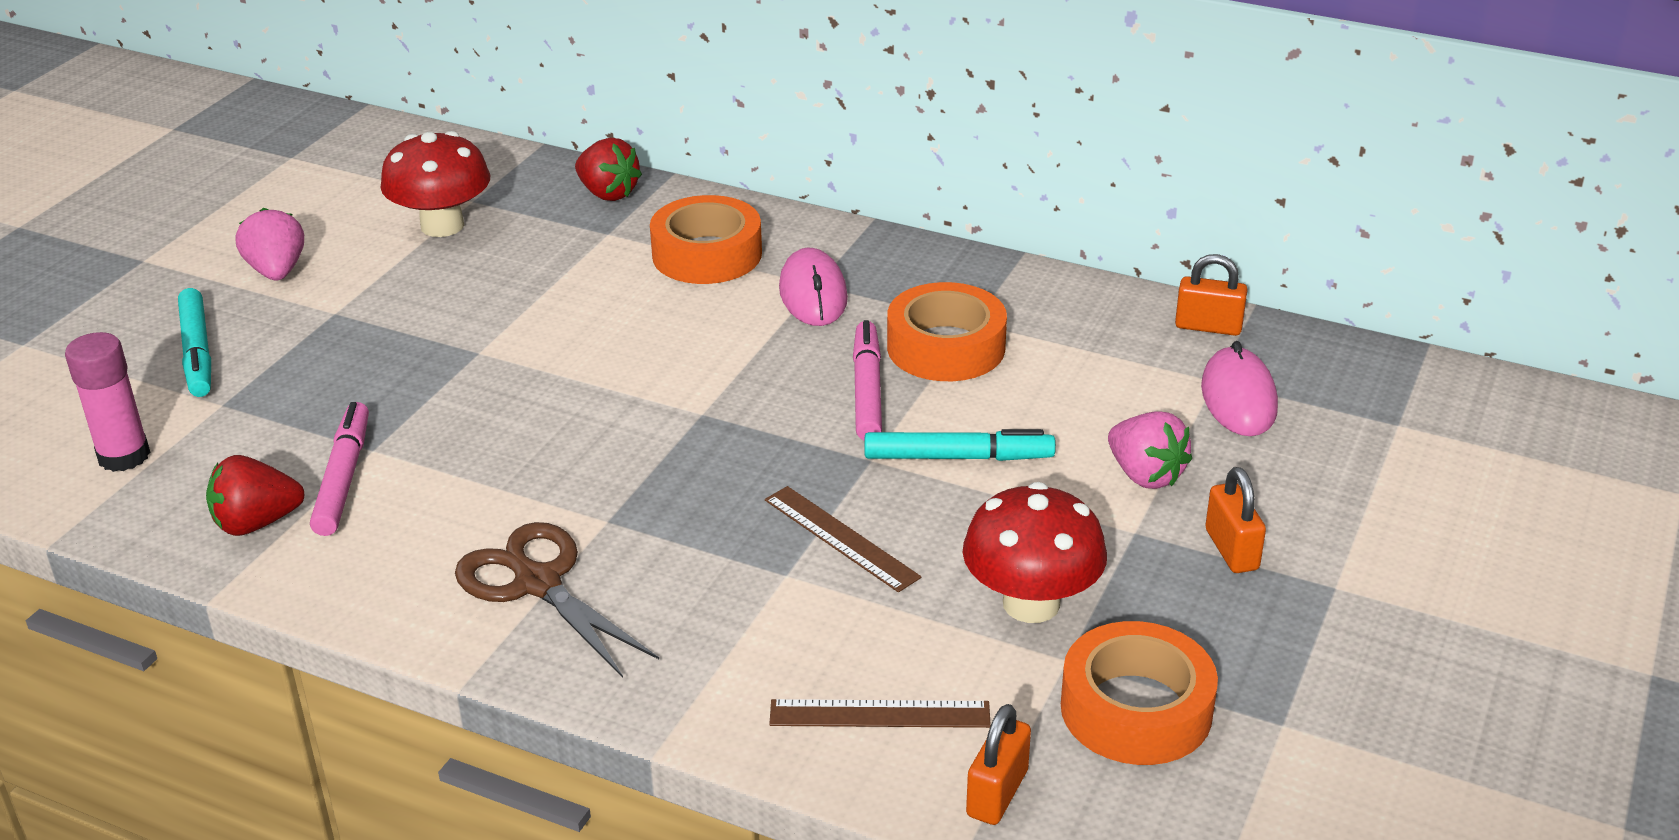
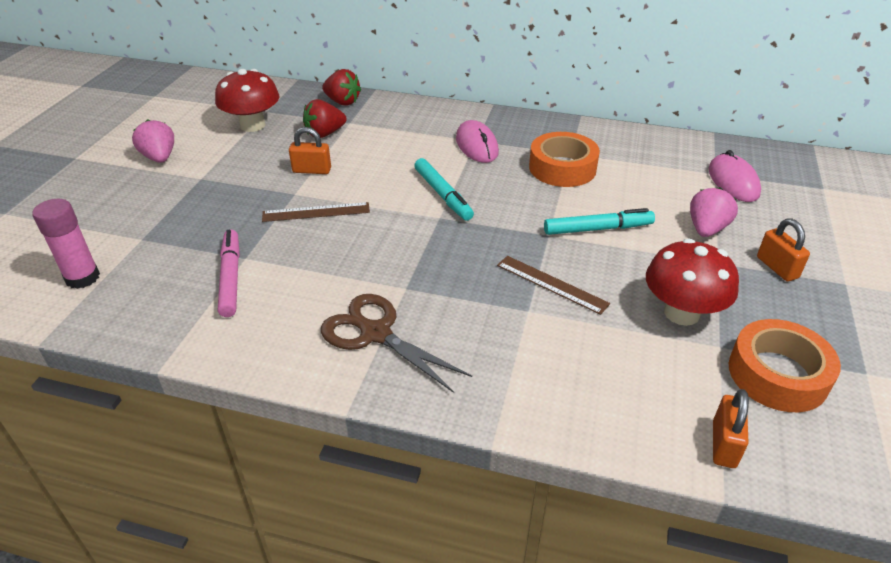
camera: 10 degrees left, 5 degrees up
(197, 352) = (119, 208): turquoise marker -> turquoise marker (443, 195)
(256, 523) = (180, 313): red strawberry -> red strawberry (324, 134)
(707, 254) = (409, 129): orange tape -> none
(867, 390) = (529, 195): pink marker -> none
(879, 714) = (625, 397): brown ruler -> brown ruler (316, 212)
(1145, 475) = (706, 229): pink strawberry -> pink strawberry turned 105 degrees counterclockwise
(1208, 326) = (696, 145): orange padlock -> orange padlock (312, 170)

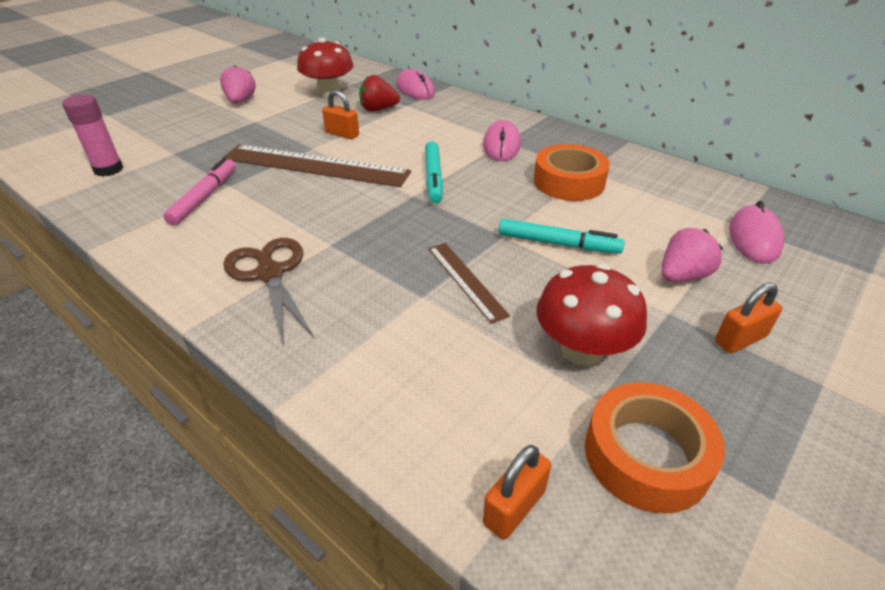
camera: 25 degrees right, 0 degrees up
(316, 212) = (315, 166): brown ruler -> brown ruler, size x1.96
(342, 102) = (415, 89): red strawberry -> pink mouse
(777, 267) = (740, 339): orange padlock -> orange padlock turned 60 degrees clockwise

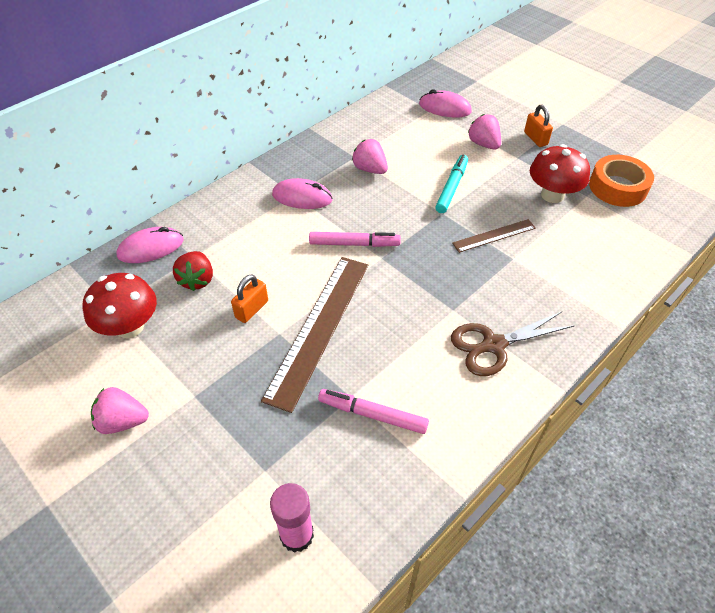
camera: 85 degrees left, 10 degrees up
(433, 178) = (354, 244): turquoise marker -> pink marker
(514, 507) = (657, 234): orange padlock -> none
(569, 182) = (370, 169): orange tape -> pink strawberry

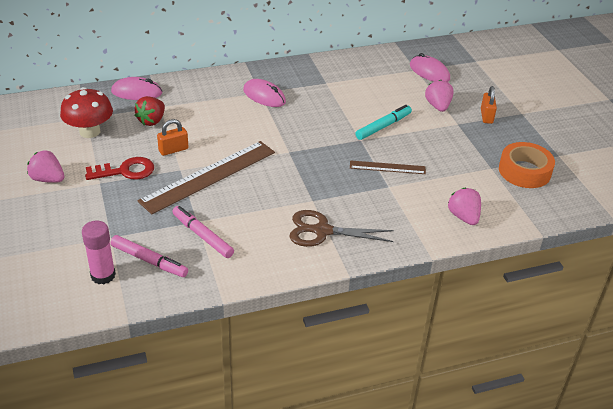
camera: 25 degrees right, 10 degrees down
(215, 364) = (125, 171): none -> red key
(354, 244) = (276, 137): pink marker -> pink marker (149, 261)
(370, 169) = (330, 94): pink strawberry -> pink strawberry (463, 217)
(552, 195) = (462, 158): red mushroom -> none

